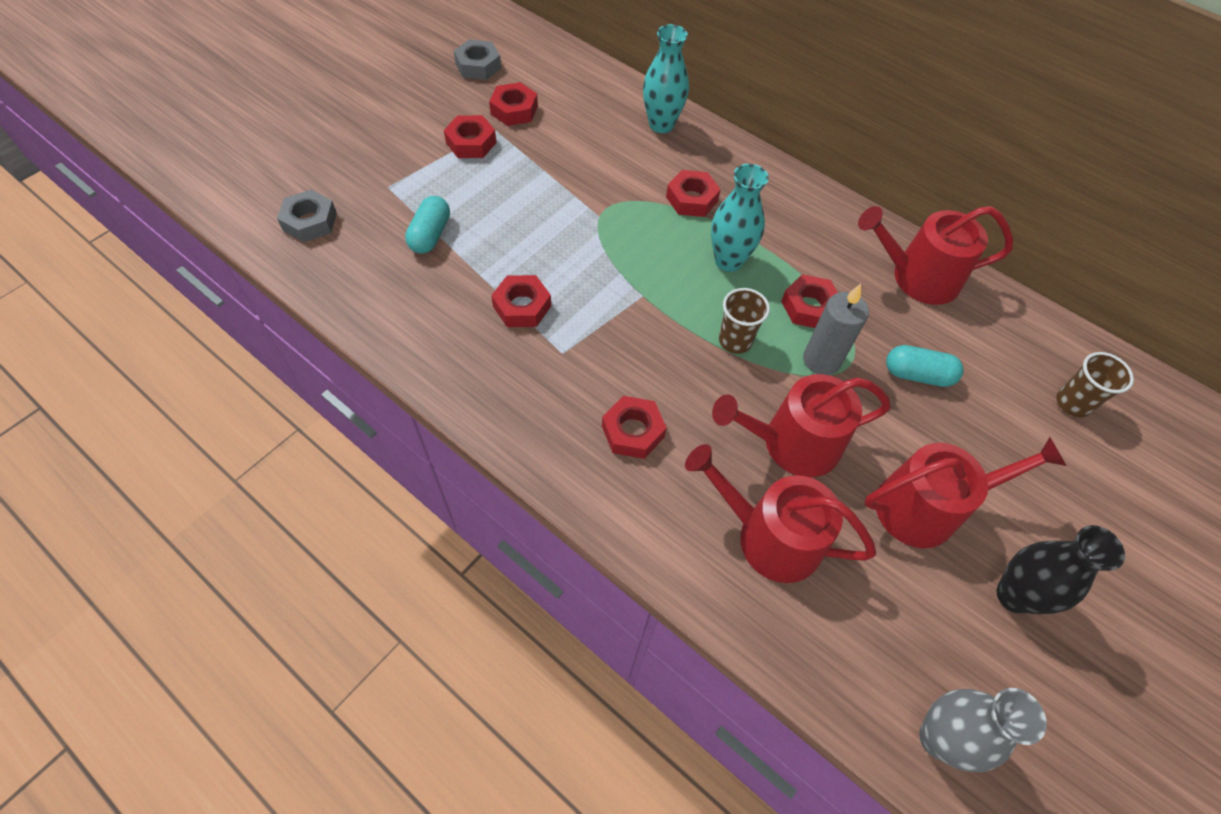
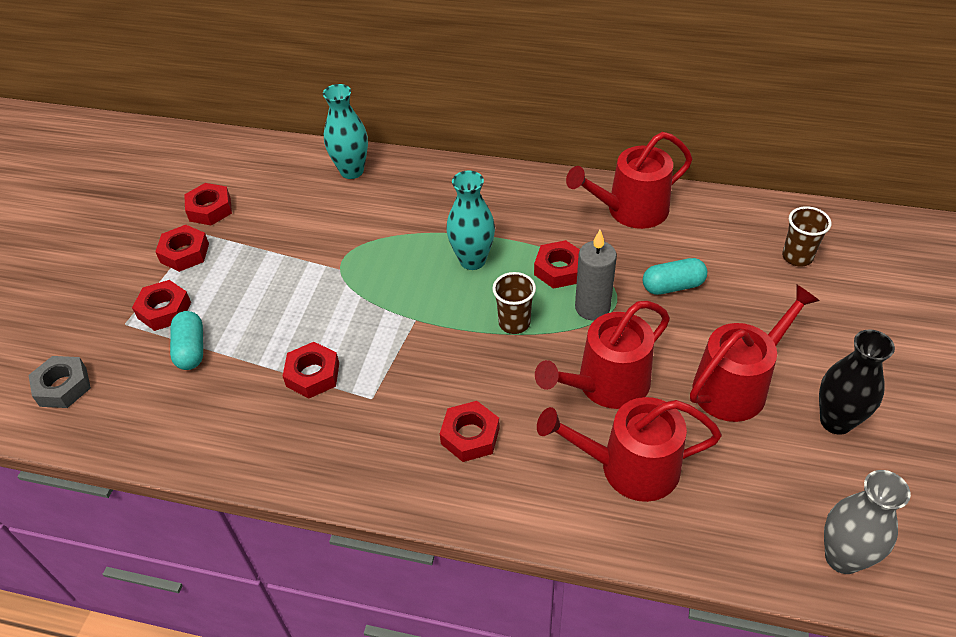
camera: 20 degrees left, 10 degrees down
(478, 66) = (153, 183): grey nut -> none
(691, 199) = (413, 222): red nut -> red nut (164, 310)

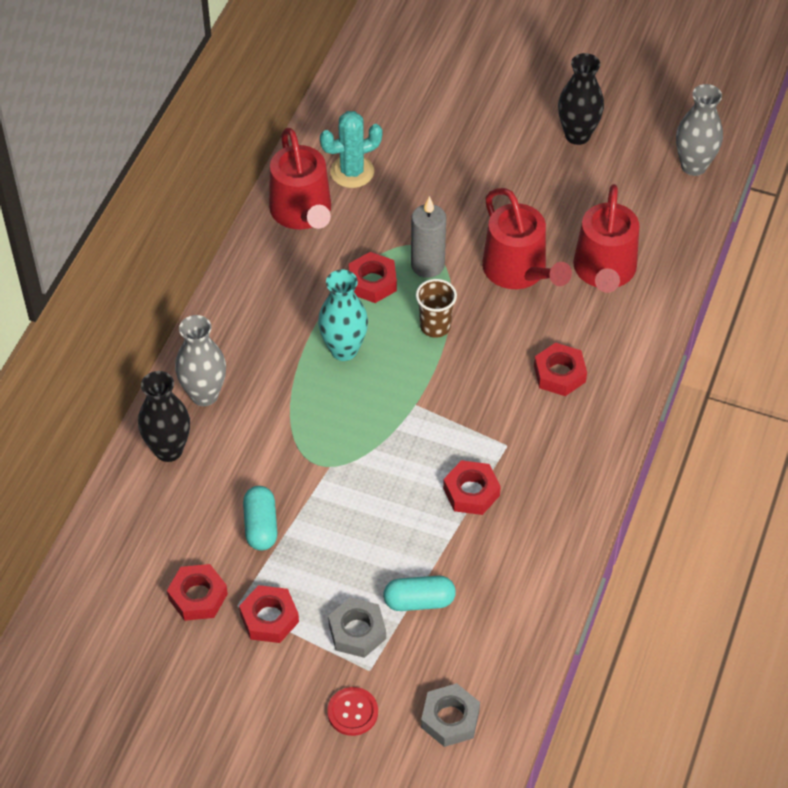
camera: 85 degrees left, 5 degrees up
(84, 318) = (352, 712): none -> red button
(164, 310) = (357, 631): red nut -> grey nut
(352, 171) = (168, 450): turquoise vase -> black vase
(409, 182) = (204, 395): none -> grey vase
(672, 286) = (412, 202): turquoise capsule -> turquoise capsule (261, 526)
(695, 236) = (352, 172): none -> turquoise cactus
(736, 385) = (533, 186): red watering can -> none
(797, 257) = (395, 108): brown cup -> none

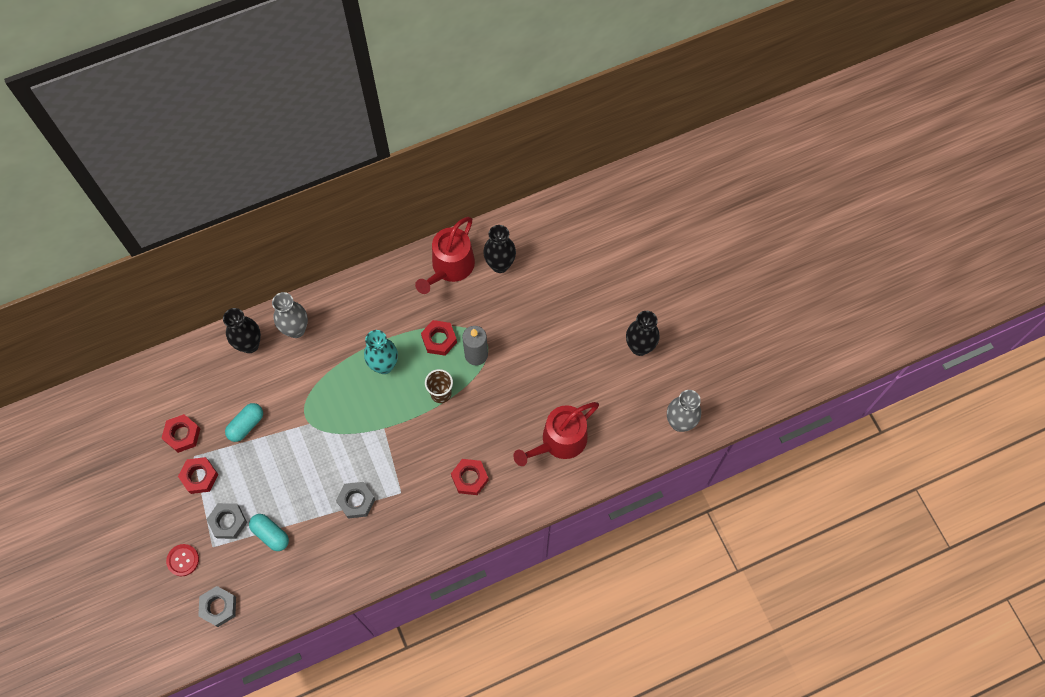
camera: 45 degrees right, 15 degrees up
(352, 172) = (500, 265): turquoise cactus -> black vase
(471, 492) = (356, 501): red nut -> grey nut
(519, 271) = (517, 400): red watering can -> none

